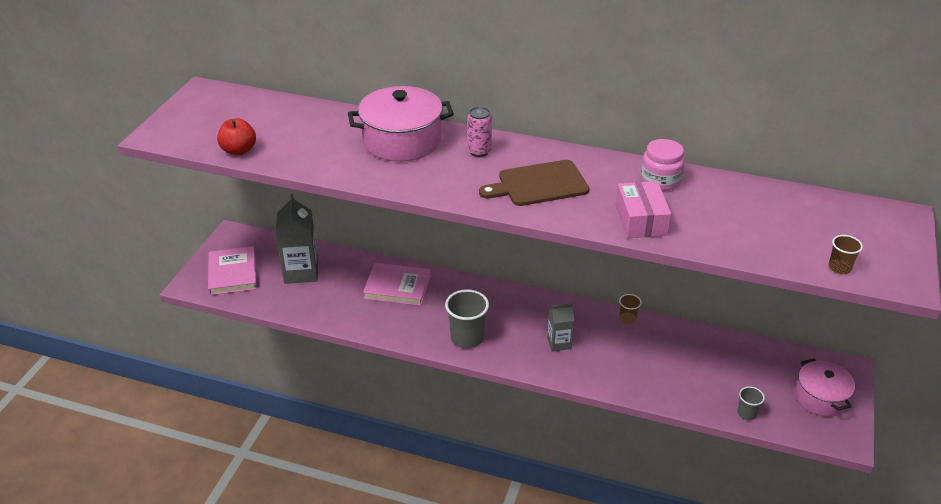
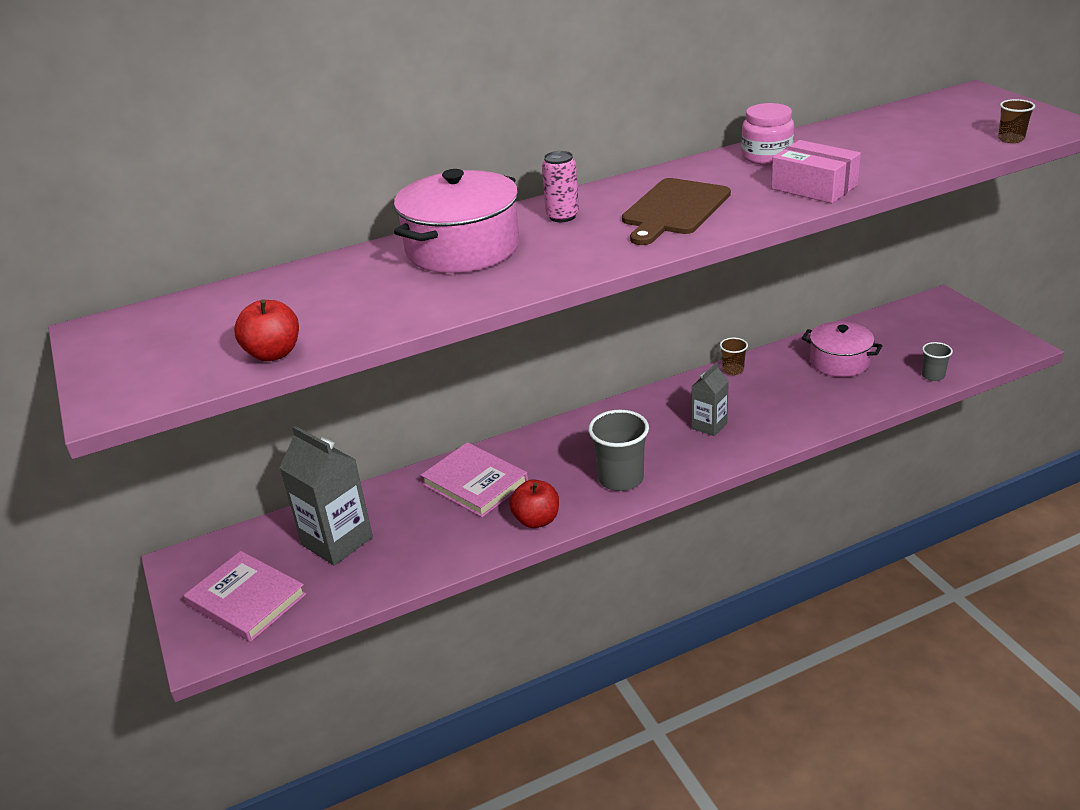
camera: 40 degrees left, 5 degrees down
(396, 329) = (536, 520): none -> red apple
(397, 287) = (475, 483): pink book -> pink book turned 75 degrees clockwise
(820, 398) = (958, 331): pink pot -> pink pot (839, 362)

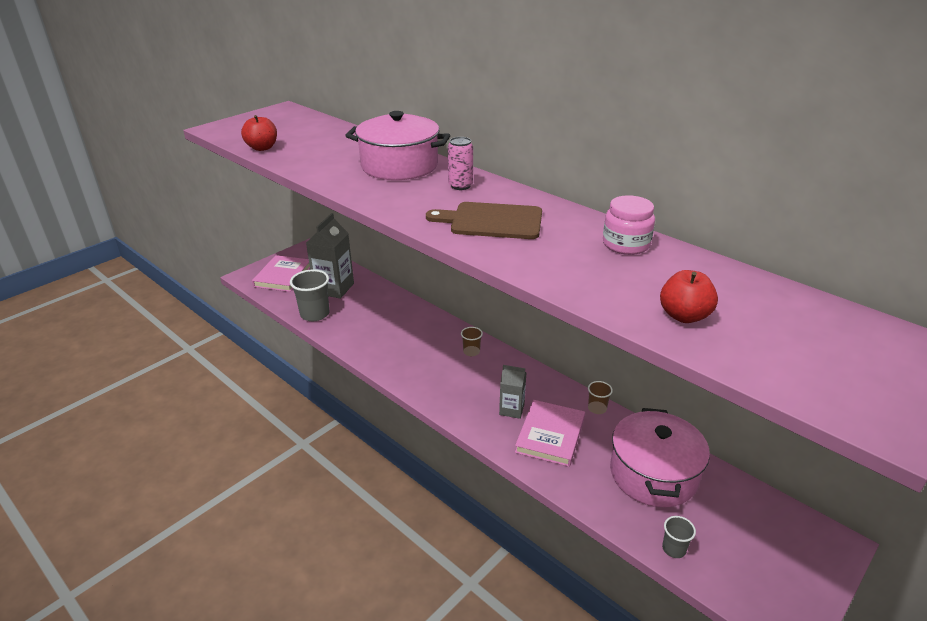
camera: 65 degrees right, 0 degrees up
(475, 483) = (401, 320): pink book -> pink book (550, 435)
(536, 520) = (373, 353): red apple -> red apple (684, 316)
(620, 478) = (428, 379): grey cup -> grey cup (315, 314)
(814, 187) = (571, 273): pink box -> none
(839, 362) = (653, 474): pink pot -> pink pot, size x1.52
(1011, 139) = (792, 382): brown cup -> brown cup (471, 352)

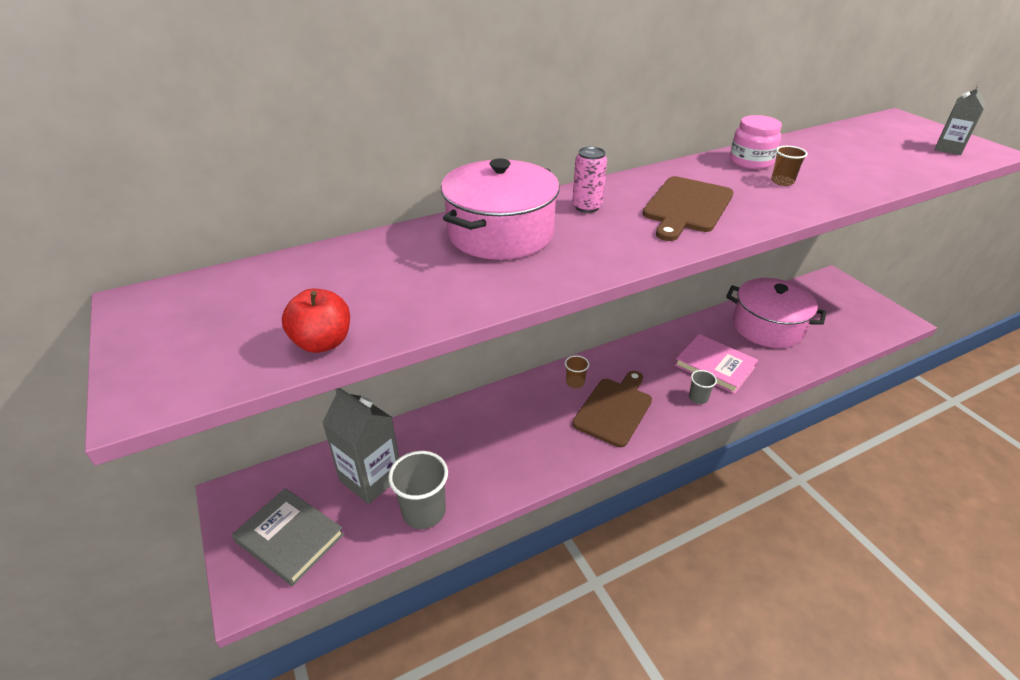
camera: 70 degrees left, 5 degrees up
(283, 276) = (289, 538): pink book -> grey book
(450, 378) = (614, 409): none -> brown cutting board
(511, 409) = (675, 379): grey carton -> grey carton (948, 149)
(597, 408) = (685, 329): brown cup -> brown cup (782, 181)
(674, 549) = (843, 343): grey cup -> grey cup (698, 398)
(684, 316) = (872, 169): red apple -> none

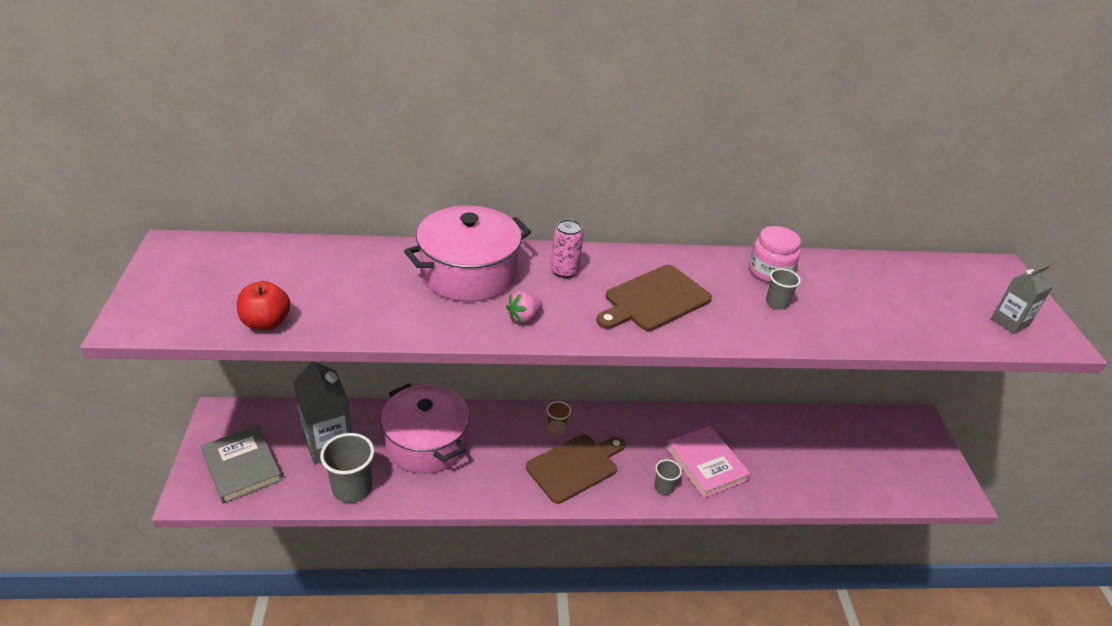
camera: 20 degrees right, 0 degrees up
(591, 254) = (524, 317): none -> pink strawberry
(767, 327) = (796, 445): pink pot -> pink pot (426, 443)
(782, 181) = (777, 303): brown cup -> grey cup

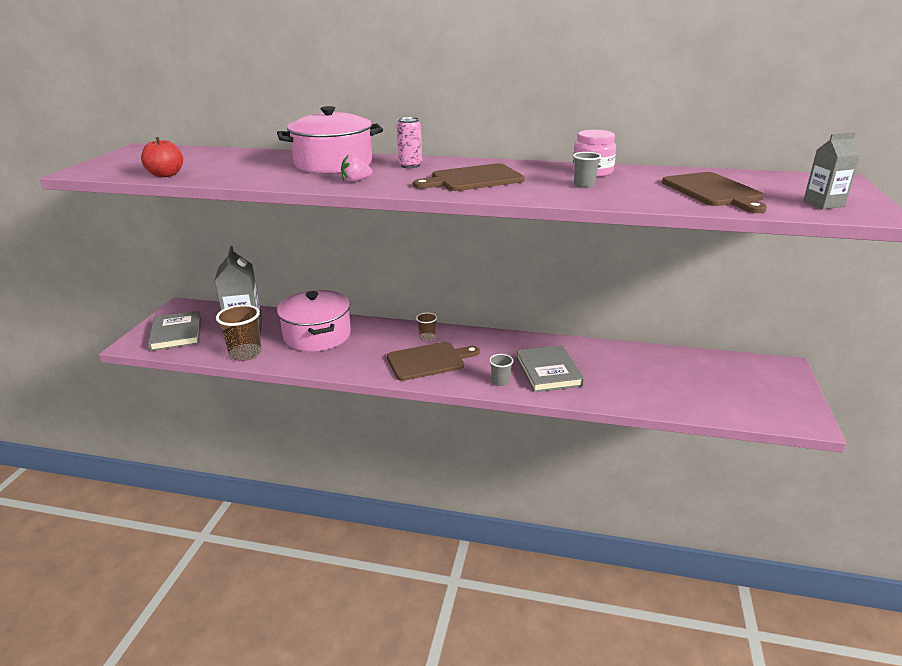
camera: 20 degrees right, 10 degrees down
(352, 488) = (245, 353): grey cup -> brown cup
(706, 463) = (548, 371): pink book -> grey book
(905, 306) = (713, 191): none -> brown cutting board

